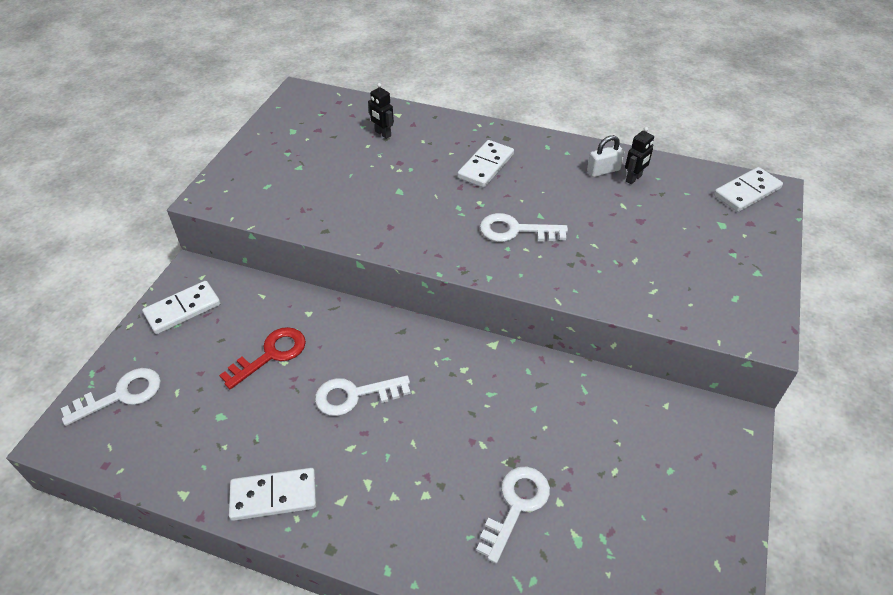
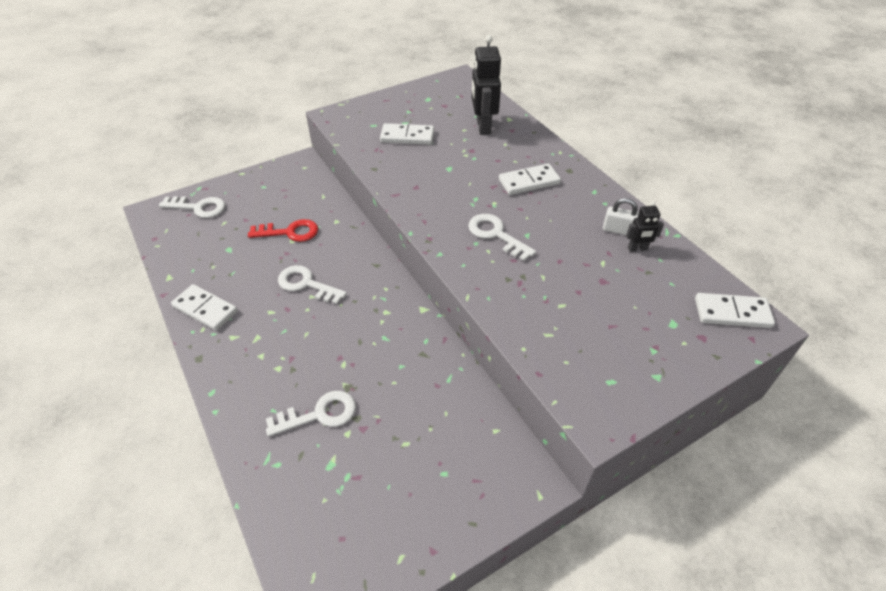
camera: 40 degrees right, 0 degrees up
(183, 309) = (275, 180): white domino -> white domino (407, 136)
(382, 134) = (483, 127): black robot -> black robot, size x1.91

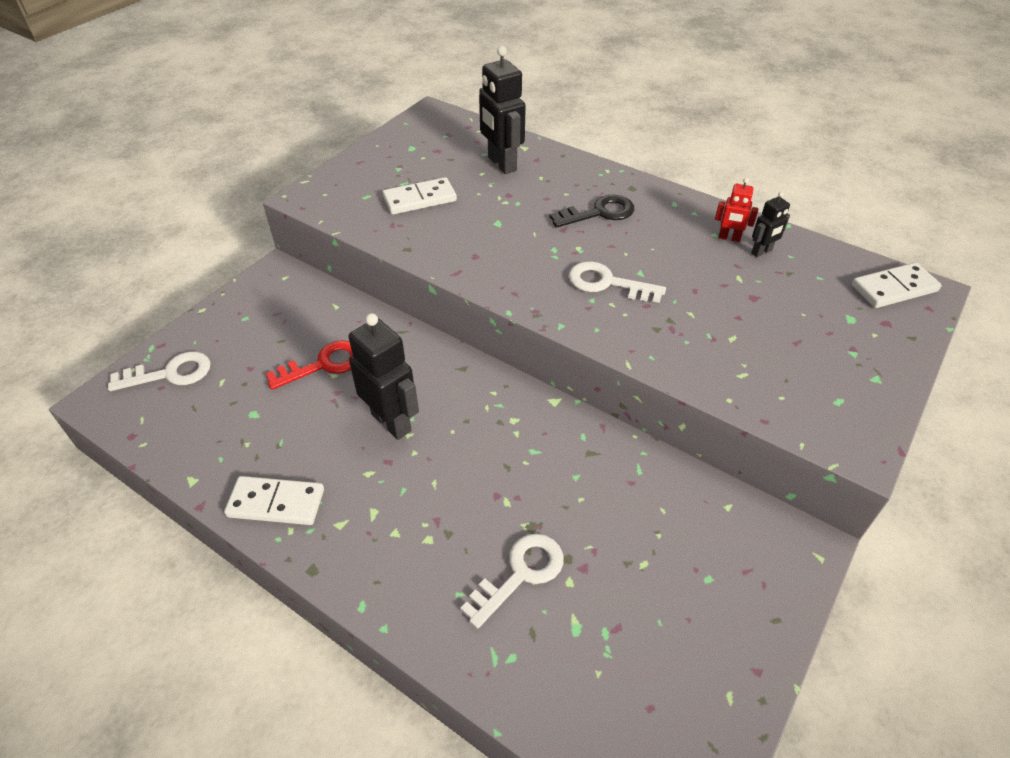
camera: 25 degrees left, 0 degrees up
(306, 284) = (391, 422): white key -> black robot
(529, 182) = (599, 213): white domino -> black key
(618, 230) = (729, 238): white padlock -> red robot

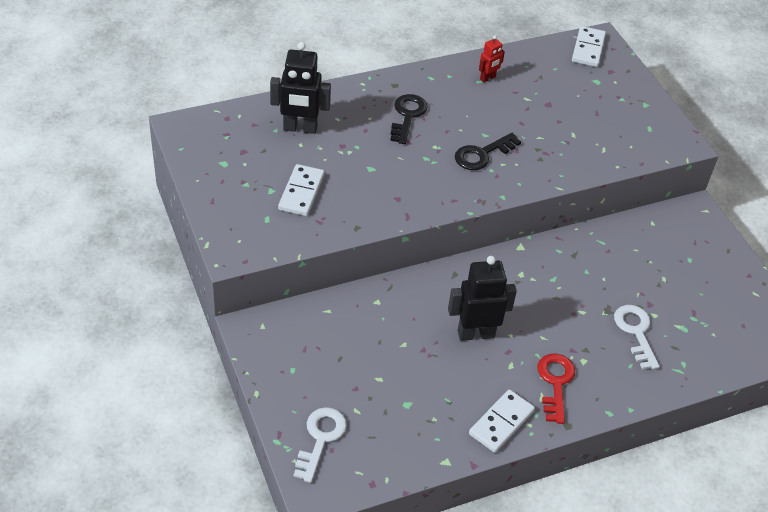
camera: 60 degrees left, 0 degrees up
(323, 364) = (388, 345): red key -> red key (555, 383)
(607, 283) = (482, 154): white key -> black key
(761, 252) = (513, 74): black robot -> none

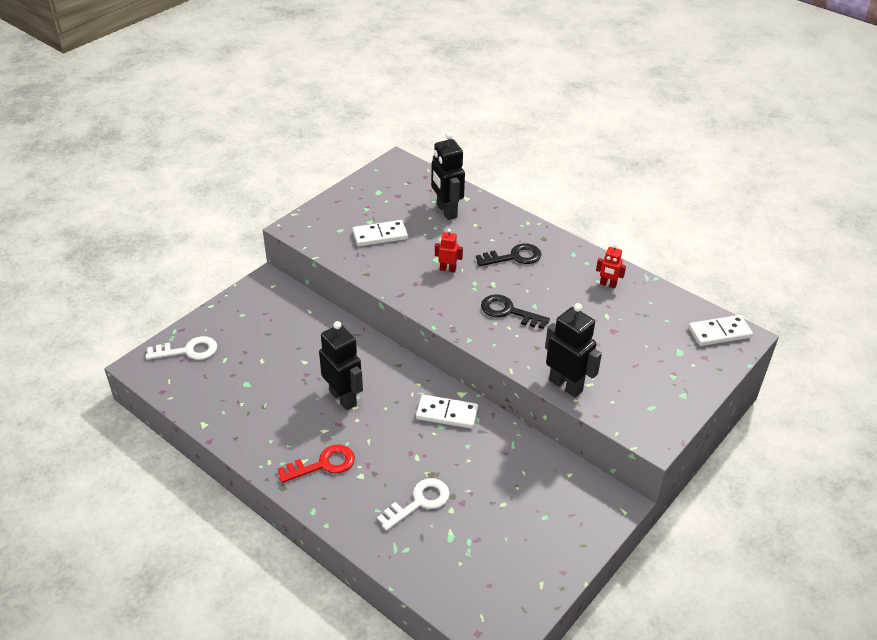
camera: 65 degrees right, 5 degrees down
(393, 167) = (448, 269): none -> red robot
(501, 422) = (260, 443): white domino -> white domino (447, 413)
(597, 163) = (566, 385): none -> black robot

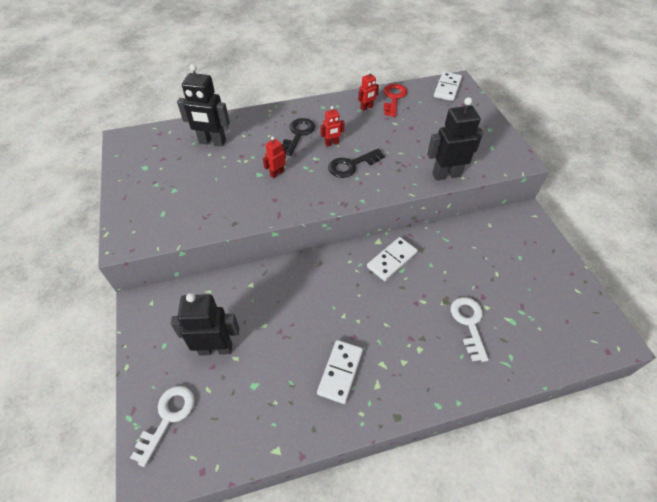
camera: 55 degrees left, 10 degrees up
(323, 464) = (391, 371): red key -> red key (393, 98)
(343, 398) = (328, 318): black robot -> black robot (216, 348)
(380, 235) = (197, 192): white domino -> white domino (340, 372)
(525, 285) = (332, 143): none -> red robot

